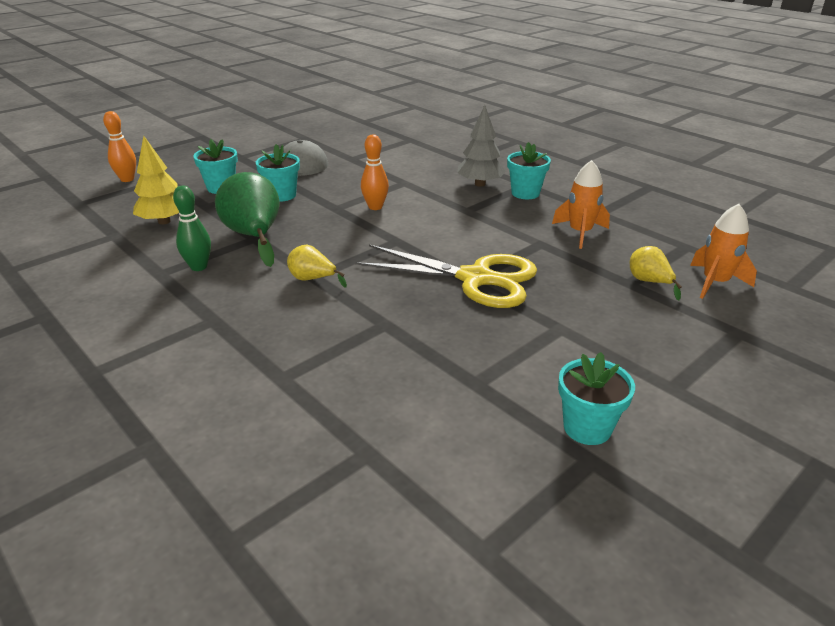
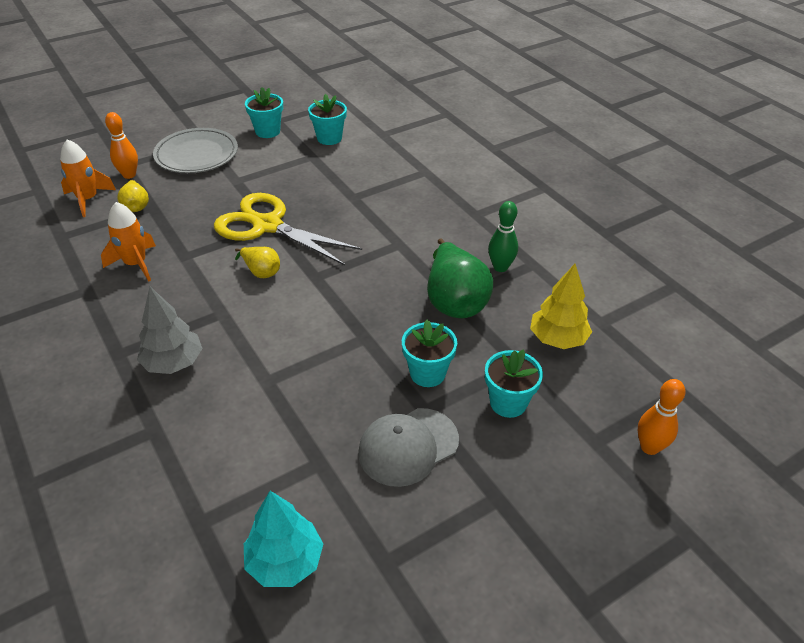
camera: 170 degrees left, 10 degrees up
(313, 279) = (400, 241): yellow pear -> yellow pear (261, 272)
(358, 135) = (285, 561): none -> turquoise tree
(375, 207) = (319, 333): orange bowling pin -> orange bowling pin (129, 175)
(525, 193) = (134, 335): turquoise flower pot -> turquoise flower pot (329, 138)
(657, 362) = (196, 155): none -> grey plate

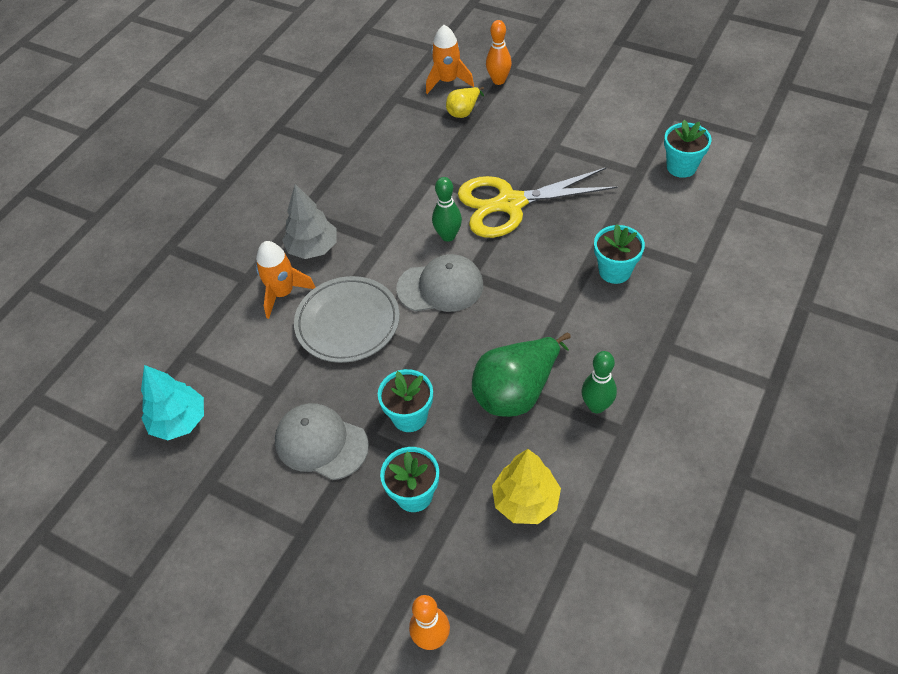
camera: 65 degrees right, 10 degrees up
(136, 264) = (398, 158): orange rocket -> orange rocket (283, 293)
(196, 155) = (564, 99): grey plate -> grey plate (347, 322)
(261, 272) = (448, 236): yellow pear -> green bowling pin
(267, 131) = (646, 119): turquoise flower pot -> turquoise flower pot (615, 271)
(267, 225) = (510, 203): yellow scissors -> yellow scissors turned 105 degrees counterclockwise
(310, 299) = (440, 287): none -> grey cap

